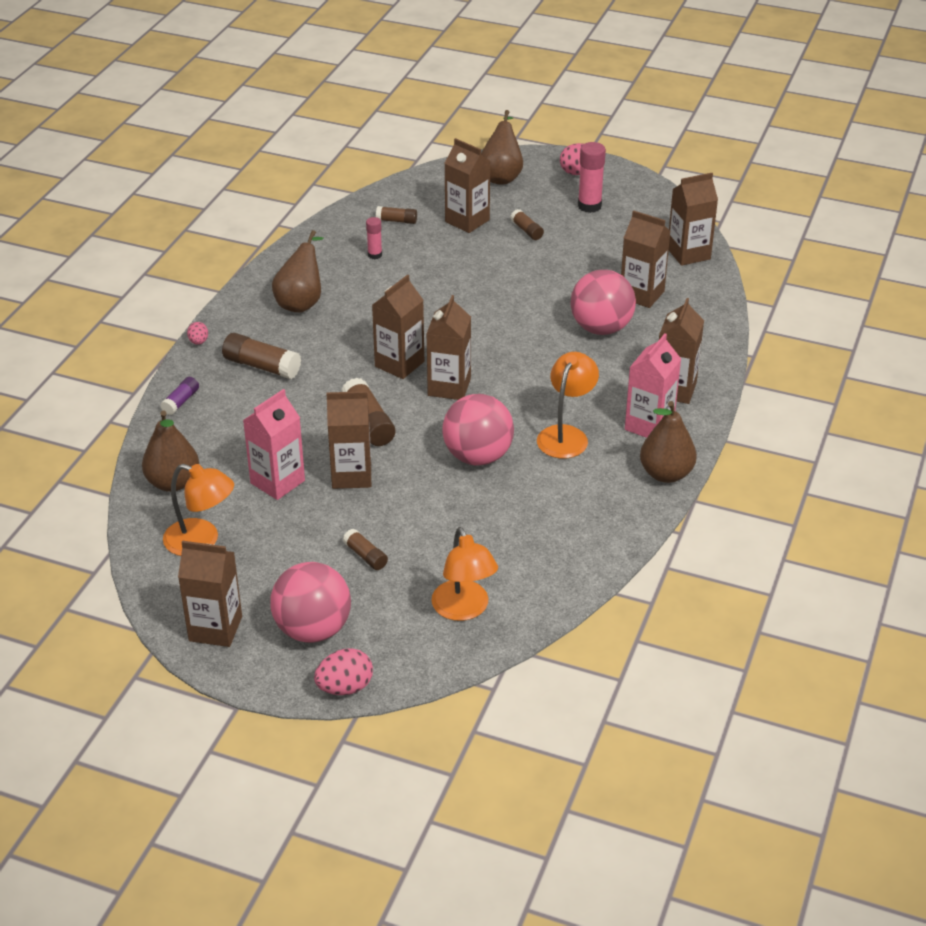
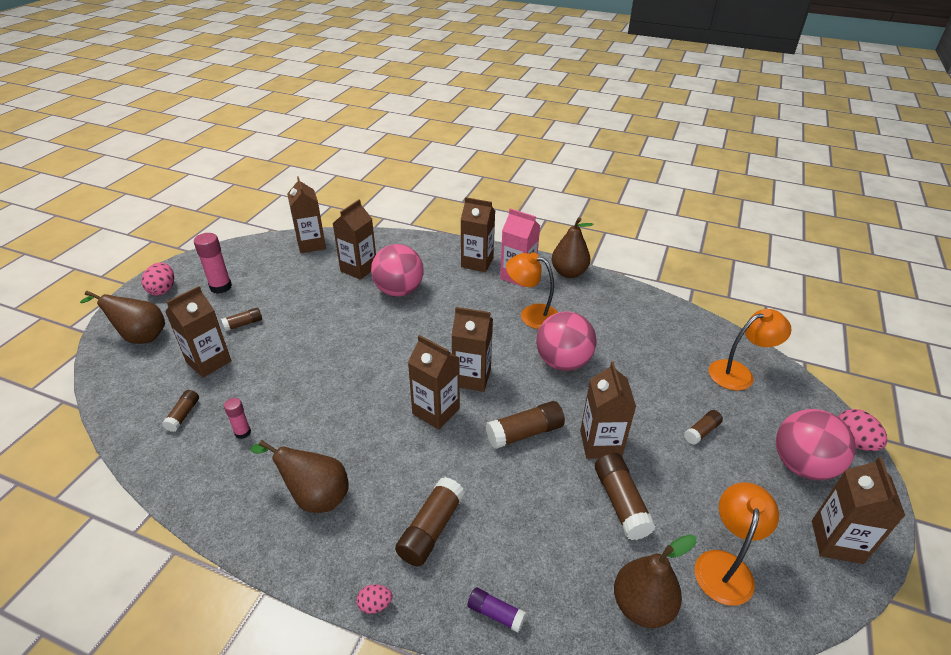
camera: 90 degrees left, 0 degrees up
(277, 482) = (620, 502): pink carton -> brown glue stick

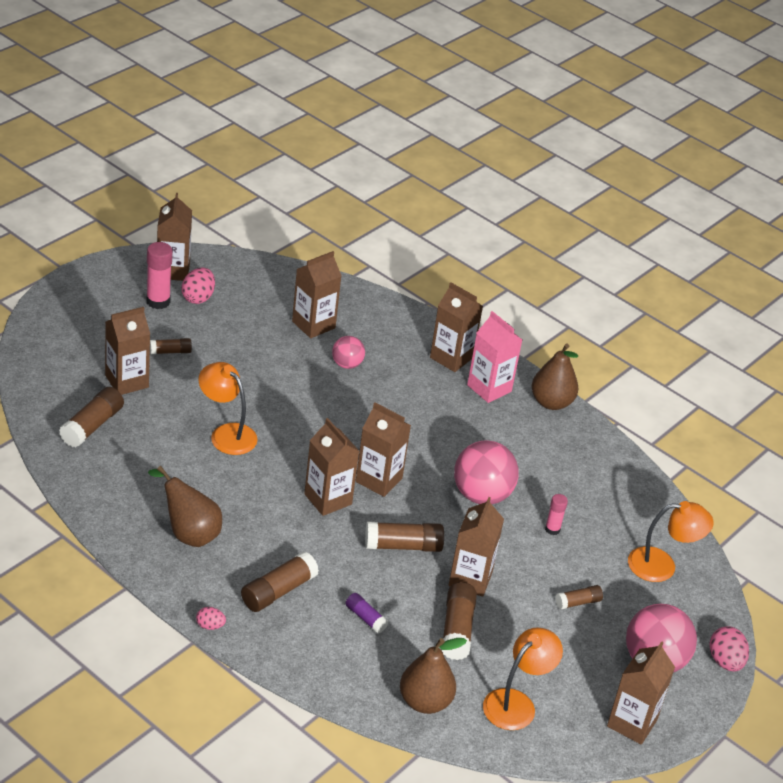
camera: 15 degrees right, 0 degrees up
(140, 337) = (66, 334): brown pear -> none
(163, 290) = (97, 286): pink egg -> pink egg (198, 298)
(183, 415) = (92, 426): brown glue stick -> brown glue stick, size x1.71
(242, 432) = (142, 459): pink glue stick -> pink glue stick (552, 529)
(311, 244) = (271, 277): brown carton -> brown carton (173, 270)
(399, 291) = (347, 364): pink ball -> pink ball, size x0.55
(495, 613) = (302, 664): purple glue stick -> purple glue stick (365, 618)
(531, 314) = (478, 436): orange lamp -> orange lamp (227, 434)

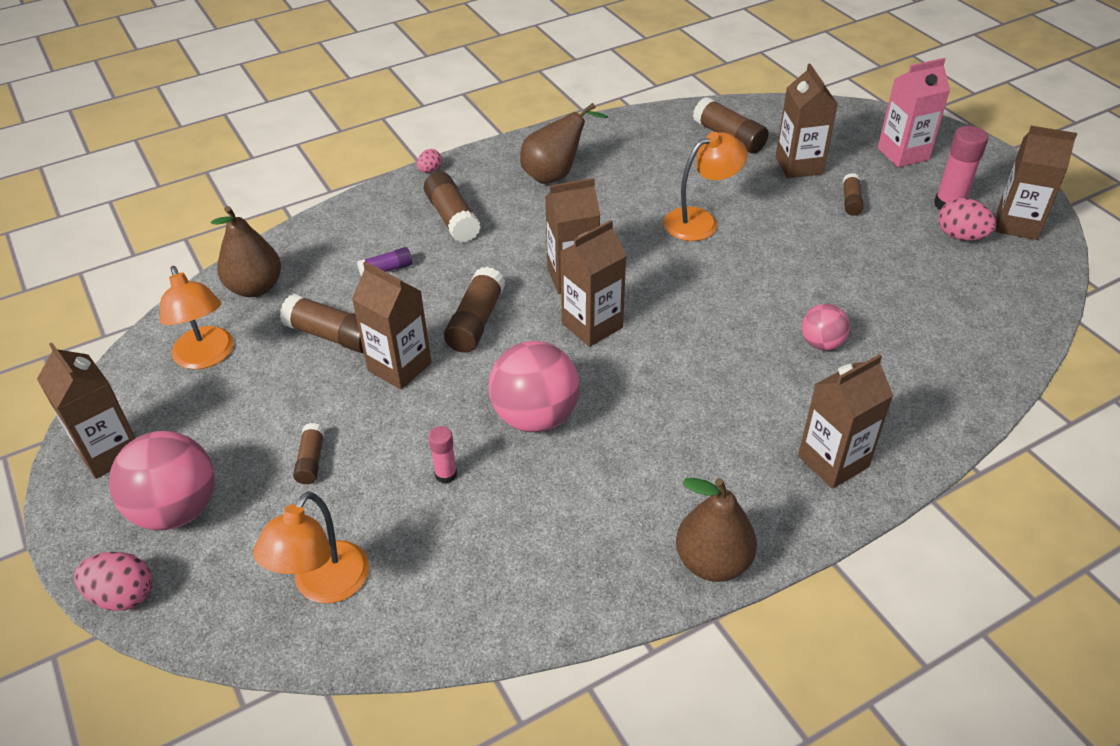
camera: 115 degrees right, 5 degrees up
(313, 325) = (909, 328): brown carton -> none
(489, 388) = (756, 489): pink carton -> pink carton (903, 154)

